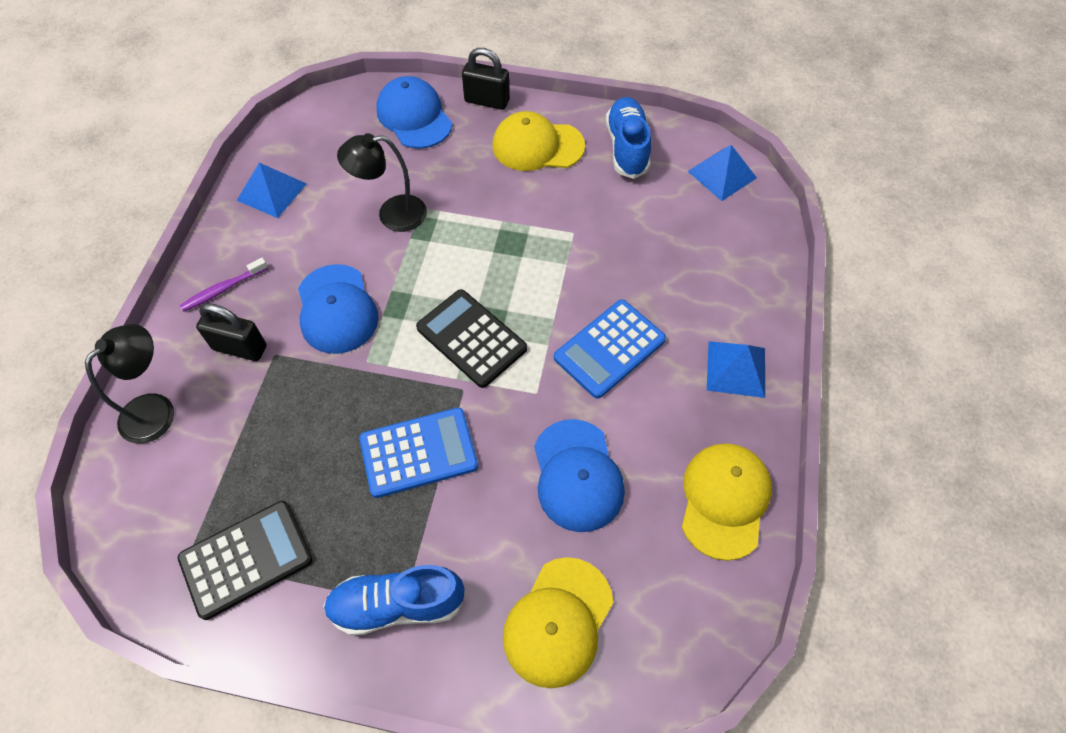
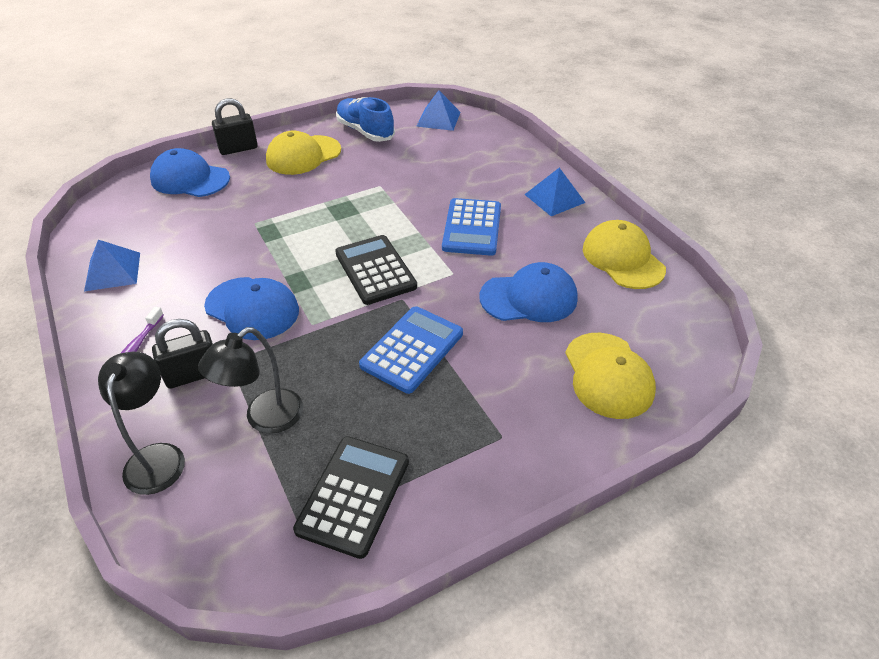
camera: 40 degrees left, 15 degrees down
(392, 214) = (235, 236): black lamp -> black lamp (265, 419)
(397, 604) = (499, 440): blue shoe -> none
(471, 338) = (375, 270): black calculator -> black calculator turned 60 degrees clockwise
(577, 475) = (529, 298): blue cap -> blue cap turned 45 degrees counterclockwise

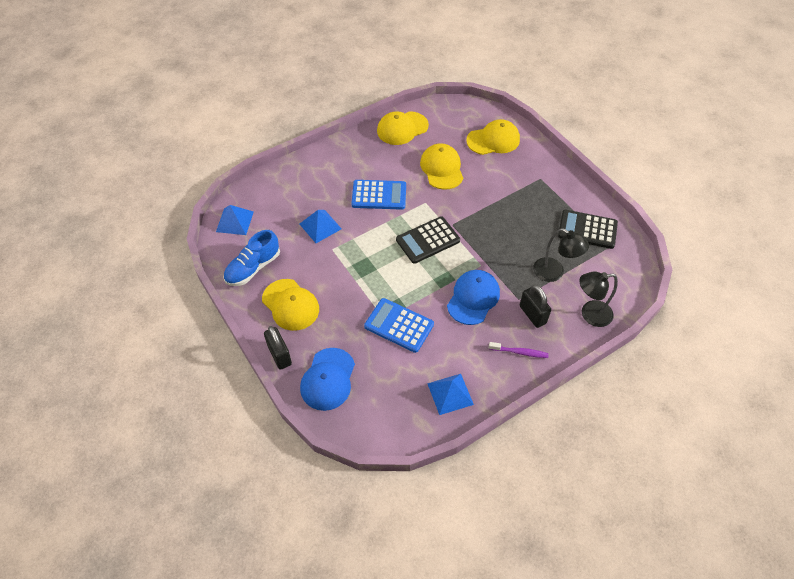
camera: 95 degrees left, 10 degrees up
(412, 349) = (492, 216): blue calculator -> blue calculator (399, 325)
(529, 298) = (442, 168): blue cap -> yellow cap
(554, 198) = (343, 155): blue pyramid -> blue pyramid (320, 226)

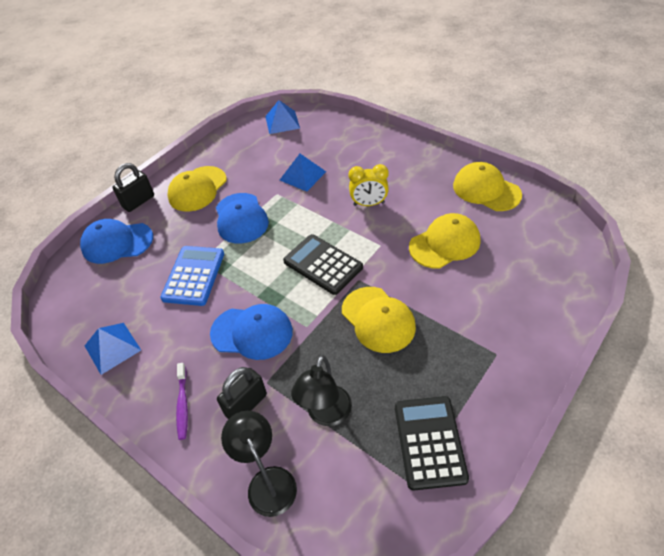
camera: 75 degrees right, 5 degrees down
(253, 268) = (232, 151): blue shoe -> none
(348, 280) = (241, 218): none -> blue cap
(379, 195) = (368, 204): blue calculator -> yellow clock
(493, 140) = (532, 280): yellow cap -> yellow cap (378, 319)

